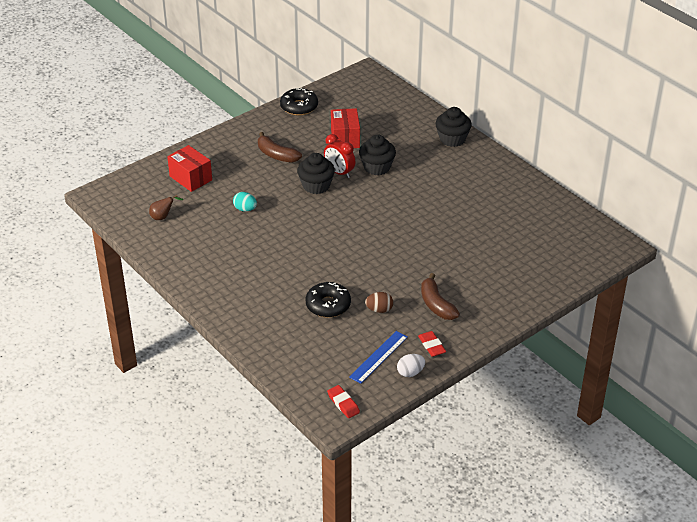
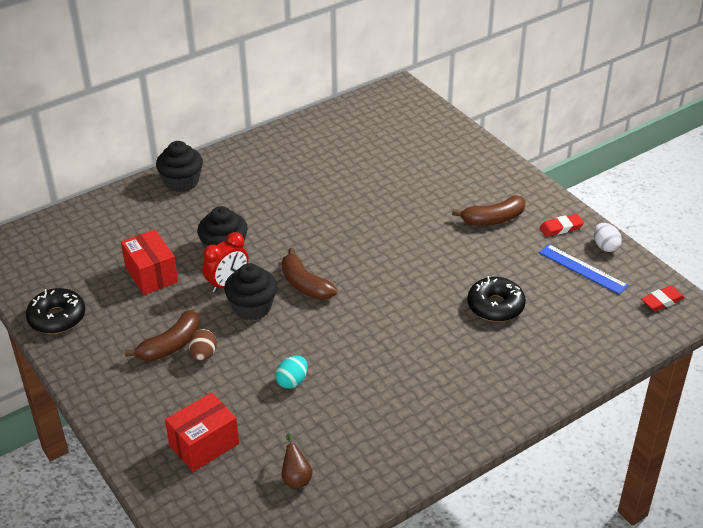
camera: 85 degrees left, 0 degrees up
(342, 208) = (305, 284): none -> brown banana
(345, 138) = (151, 274): red box -> red box turned 60 degrees clockwise
(379, 310) = (503, 264): brown egg -> brown egg (203, 355)

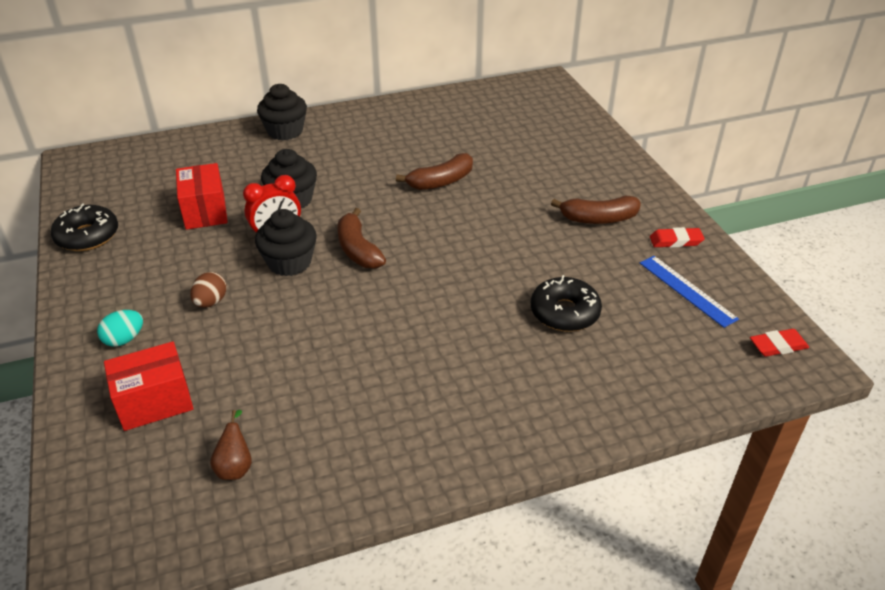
camera: 15 degrees right, 0 degrees up
(171, 345) = (183, 285): brown banana -> brown banana (441, 181)
(292, 381) = (290, 351): turquoise egg -> turquoise egg (124, 339)
(605, 246) = (723, 270): white egg -> none

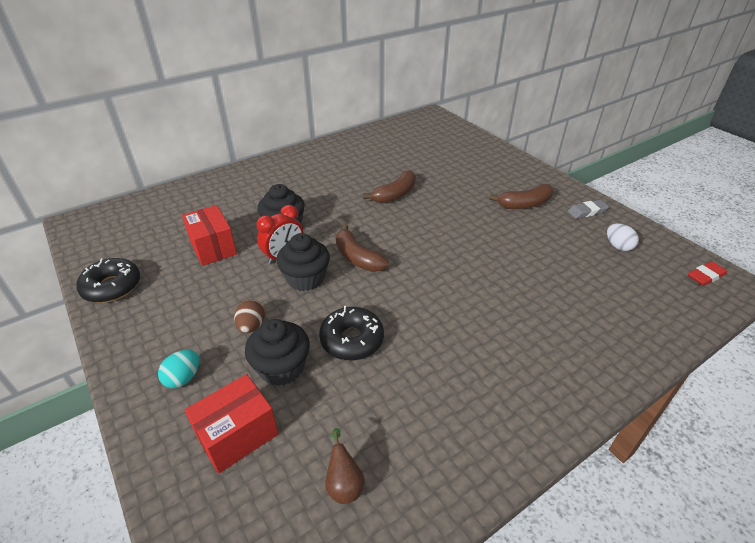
camera: 15 degrees left, 0 degrees up
(285, 131) = (253, 174): black cupcake -> black cupcake (281, 367)
(564, 312) = (544, 279): black donut -> black donut (352, 340)
(675, 241) = (587, 211): red eraser -> grey eraser
(687, 290) = (618, 246): blue ruler -> white egg

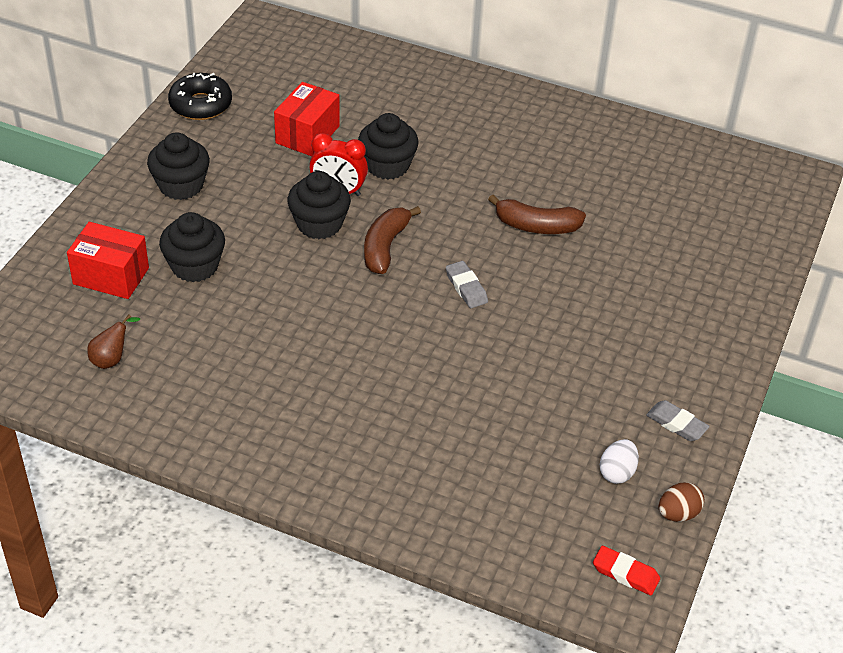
camera: 55 degrees right, 5 degrees up
(183, 336) = (181, 185): none -> black cupcake
(183, 378) = (139, 213): turquoise egg -> none
(251, 326) = (226, 221): brown egg -> brown egg (678, 513)
(352, 340) = (263, 296): black donut -> none
(424, 240) = (466, 287): none -> grey eraser
(524, 204) = (633, 355): brown banana -> none

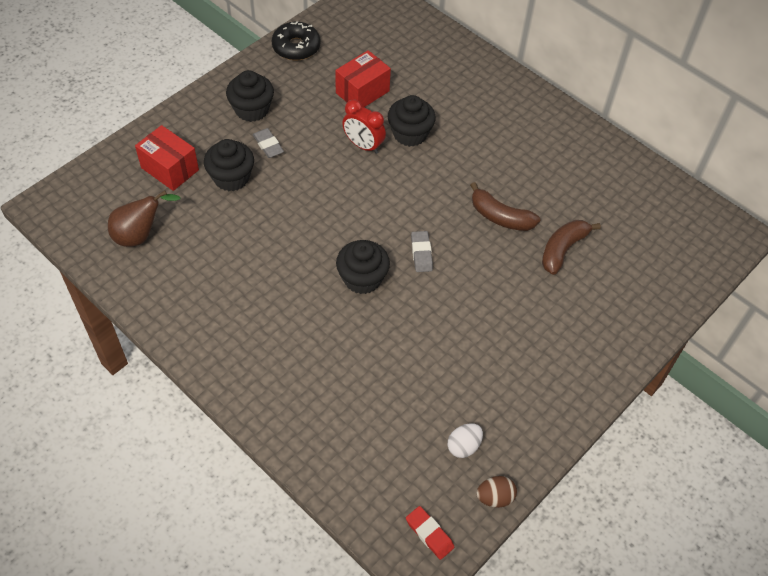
camera: 20 degrees right, 10 degrees up
(111, 359) = (140, 235): brown pear -> brown pear, size x1.60
(319, 224) = (336, 169): black cupcake -> black cupcake (362, 278)
(385, 247) = (376, 202): brown banana -> brown banana (563, 249)
(676, 424) = (530, 420): grey eraser -> grey eraser (268, 145)

